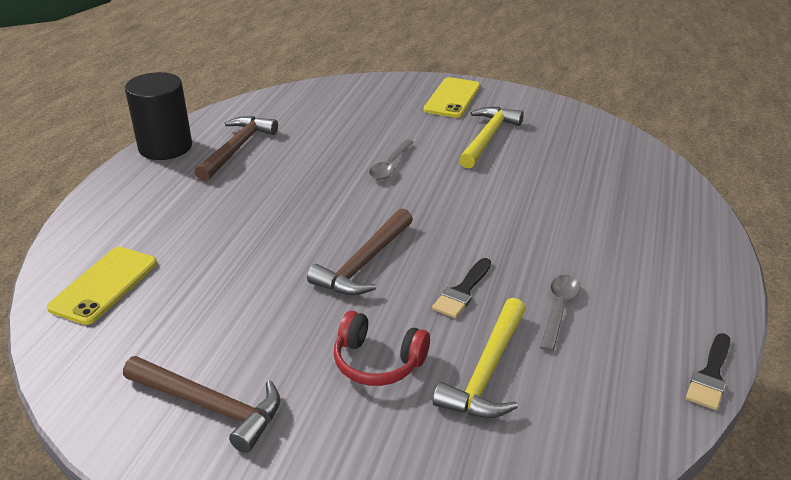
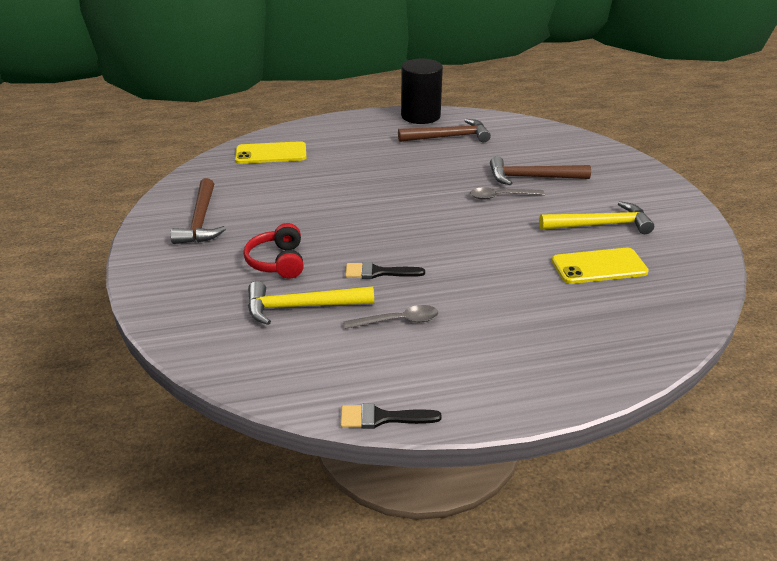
camera: 60 degrees right, 0 degrees up
(363, 263) = (371, 225): brown hammer -> brown hammer (531, 177)
(452, 98) = (641, 191): yellow phone -> yellow phone (599, 266)

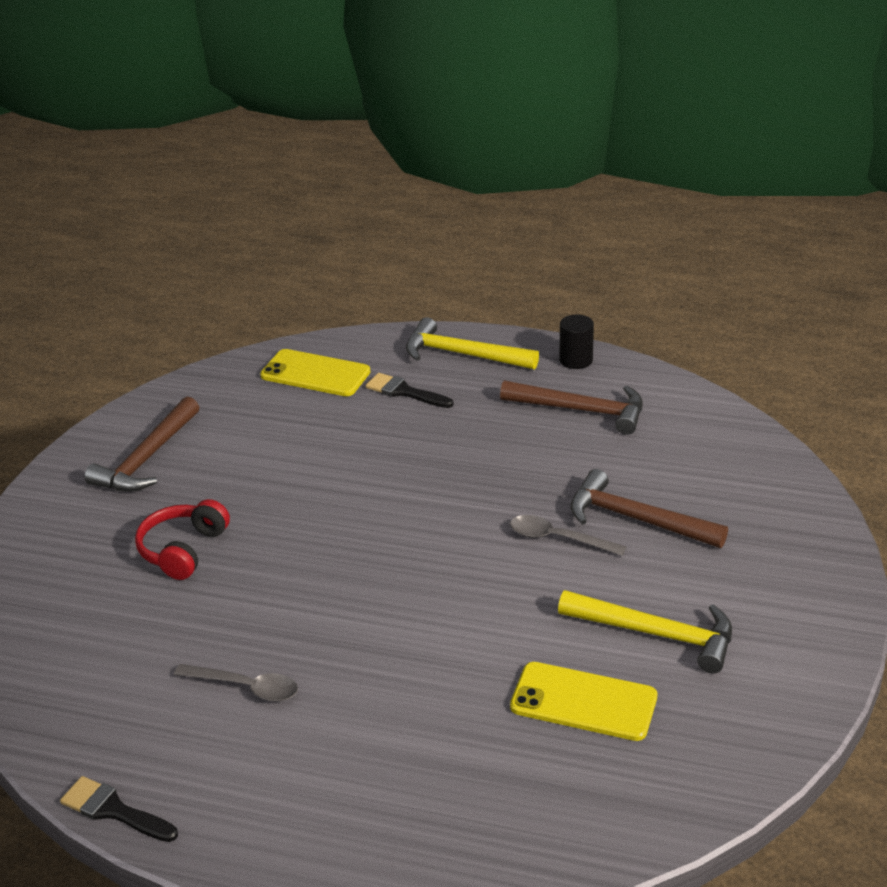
camera: 30 degrees right, 0 degrees up
(301, 307) = (155, 625): yellow hammer -> yellow hammer (462, 354)
(378, 272) = (285, 607): black brush -> black brush (404, 392)
(420, 116) = (576, 360): black cylinder -> black cylinder, size x0.52

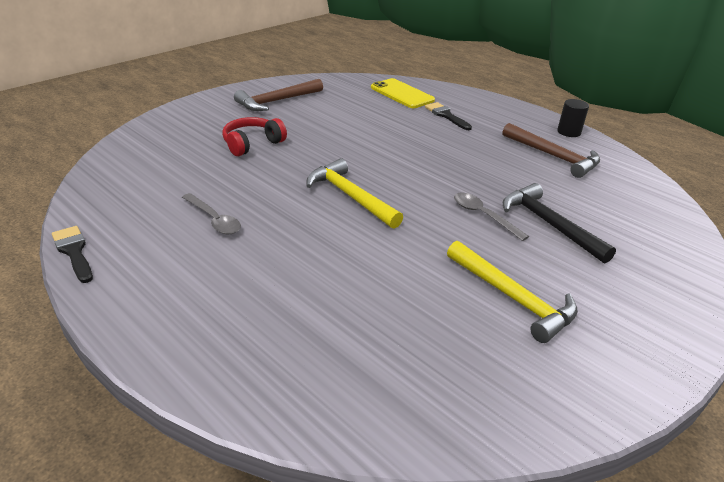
camera: 25 degrees right, 0 degrees up
(462, 354) = (496, 109): yellow hammer -> yellow hammer (350, 196)
(583, 702) = (422, 319): yellow phone -> none
(635, 519) = (548, 224): brown hammer -> black hammer

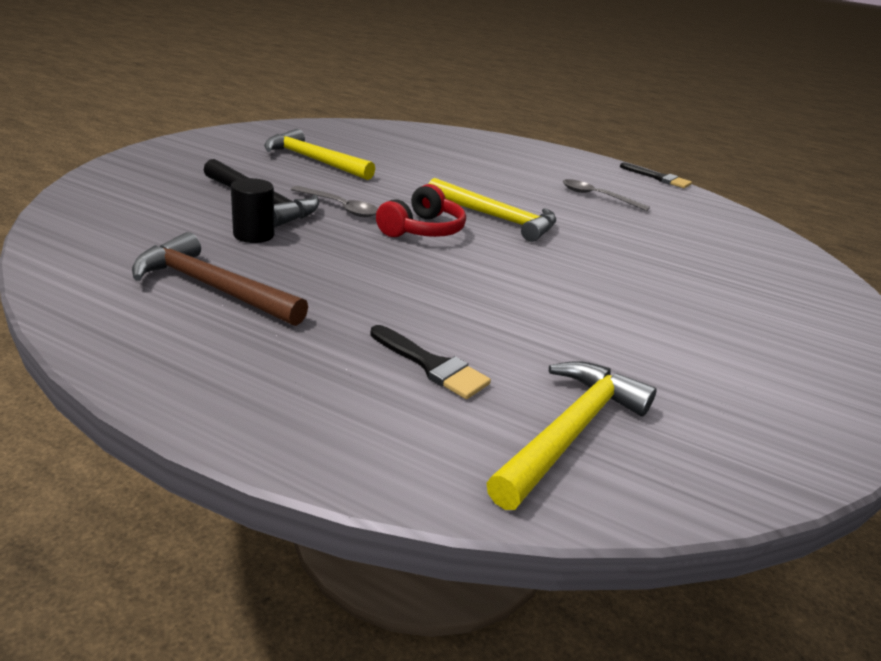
camera: 160 degrees right, 5 degrees down
(252, 144) = (679, 269): red headphones -> red headphones (422, 230)
(276, 101) = (775, 358): brown hammer -> none
(402, 94) = (571, 431): yellow phone -> yellow hammer
(569, 132) = (142, 351): black cylinder -> black cylinder (254, 235)

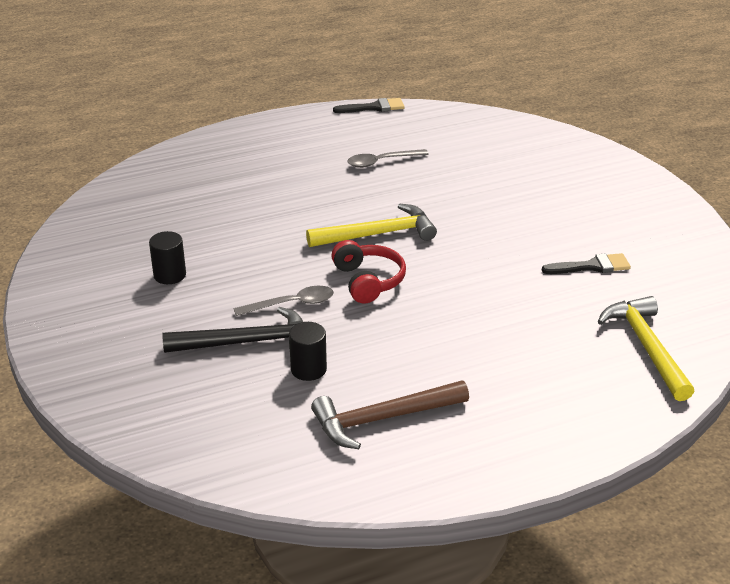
camera: 45 degrees left, 5 degrees up
(313, 160) = (170, 275): yellow hammer -> black cylinder
(432, 366) = (551, 365): black brush -> black brush (591, 266)

